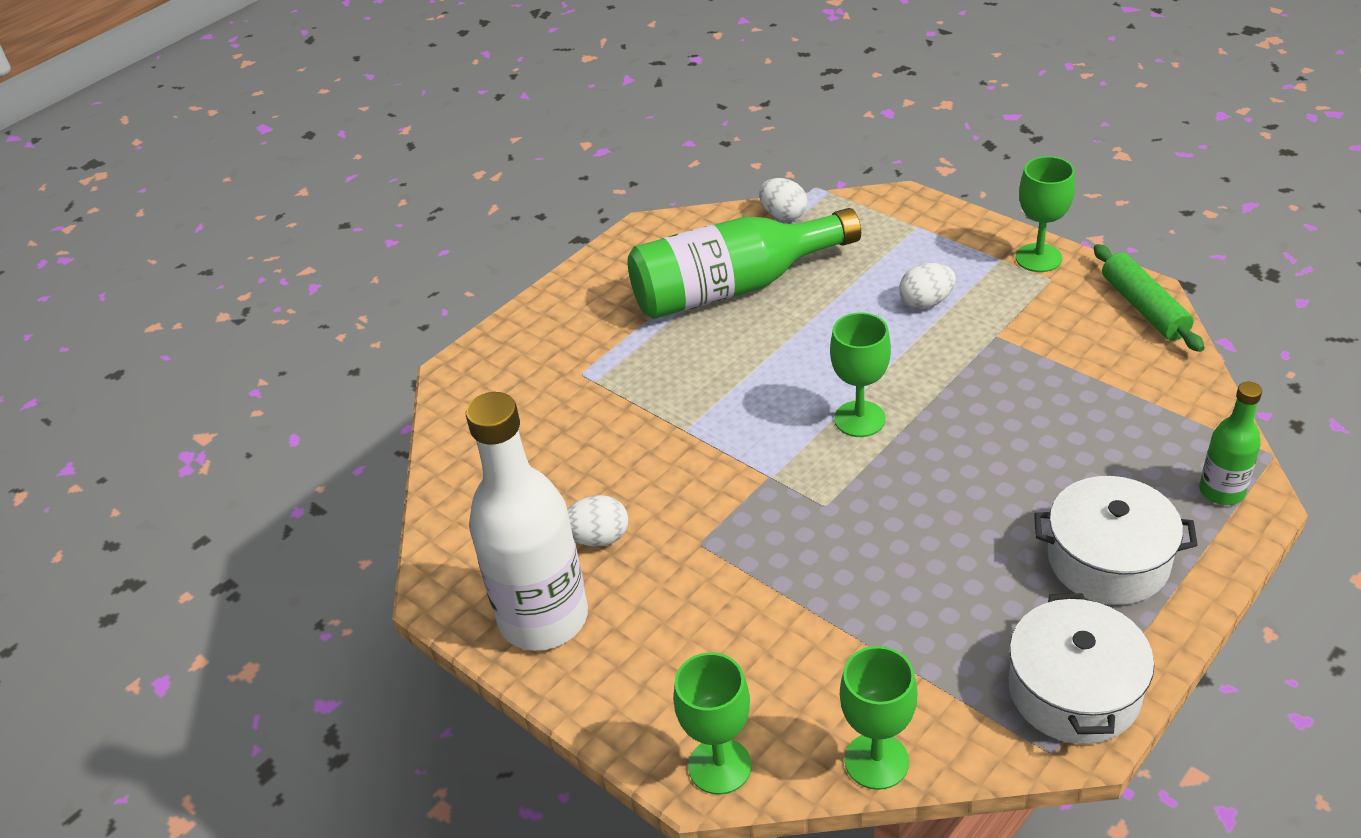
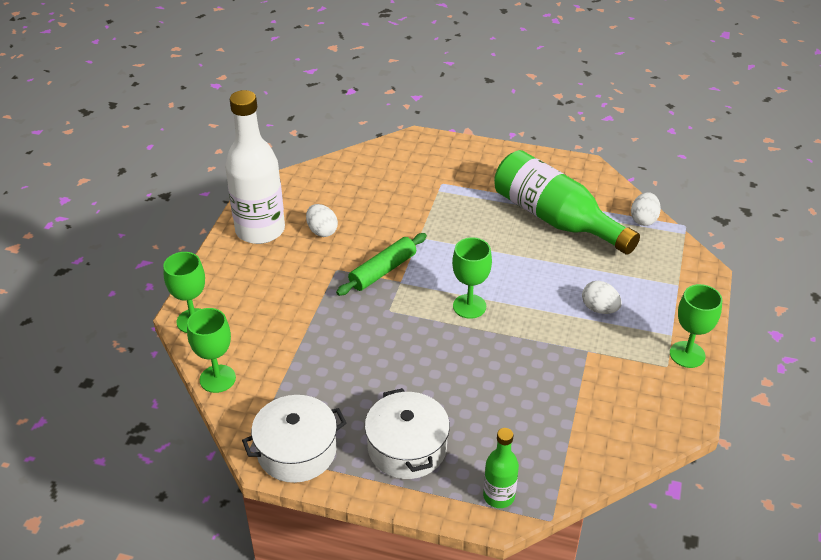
camera: 60 degrees right, 0 degrees up
(1144, 307) = (669, 423): green rolling pin -> green rolling pin (383, 271)

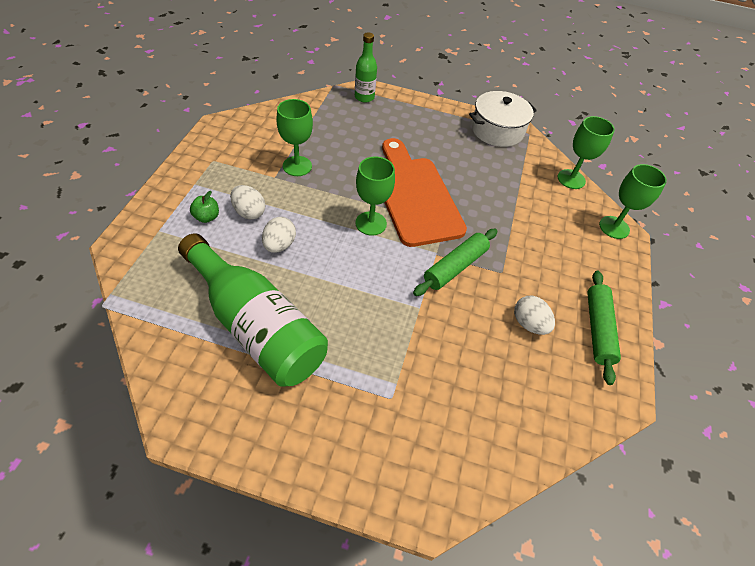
camera: 175 degrees right, 10 degrees up
(260, 230) = (598, 329): white bottle -> green rolling pin
(407, 448) = (423, 126): white pot -> none
(421, 340) = (415, 196): none -> orange cutting board
(639, 301) = (207, 217): none -> green apple
(643, 219) = (148, 318): white egg -> white egg (279, 245)
(687, 354) = (190, 168): green goblet -> green goblet (297, 166)

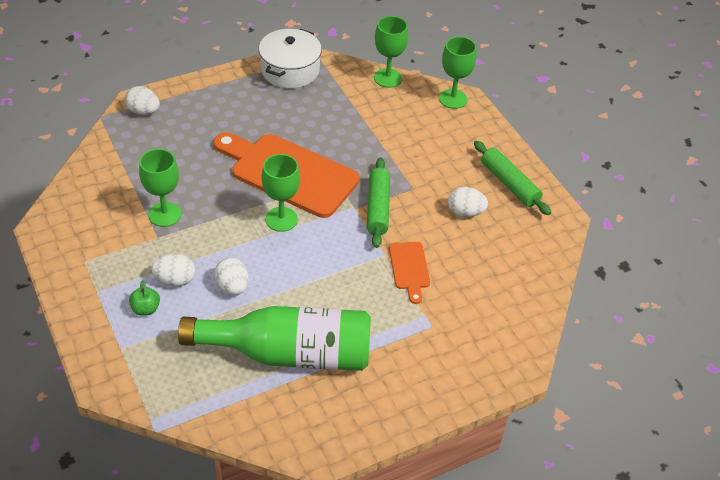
camera: 40 degrees left, 5 degrees down
(364, 97) = (144, 111): green bottle -> white egg
(427, 334) = (409, 268): none -> orange cutting board

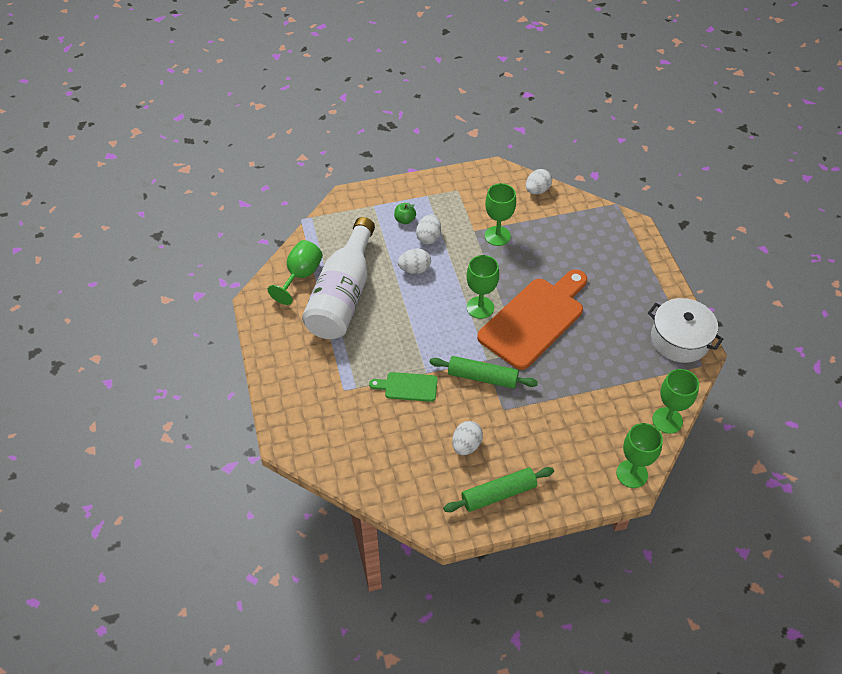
camera: 105 degrees right, 5 degrees up
(144, 111) = (622, 230): white egg -> white egg (537, 190)
(265, 408) = (301, 276): none -> green goblet
(289, 353) = (343, 295): green bottle -> white bottle
(409, 268) = (407, 387): orange cutting board -> green cutting board

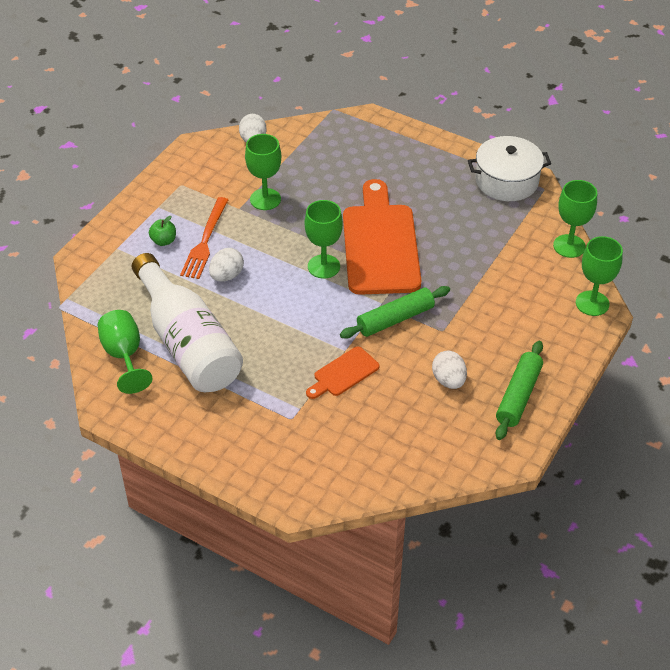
camera: 45 degrees left, 5 degrees down
(407, 387) = (343, 373): green cutting board -> orange cutting board
(428, 237) = (205, 241): white egg -> orange fork

